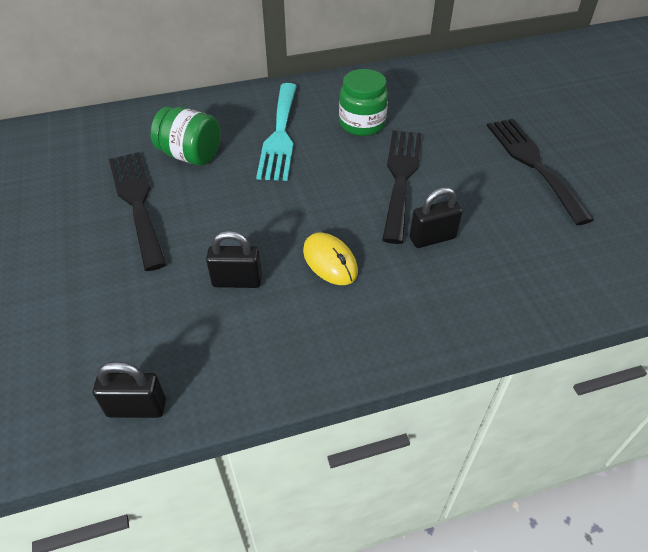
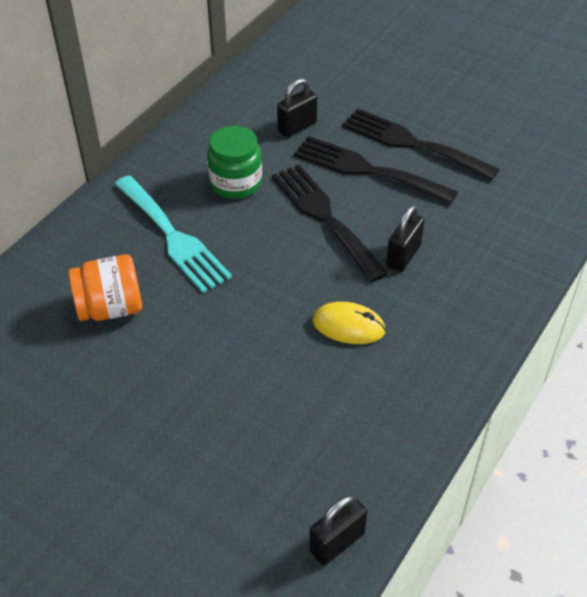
camera: 40 degrees left, 0 degrees up
(137, 202) = (116, 385): black fork -> black fork (366, 170)
(190, 155) = (110, 308): green jar -> orange jar
(237, 281) = (294, 392): black padlock -> black padlock (297, 127)

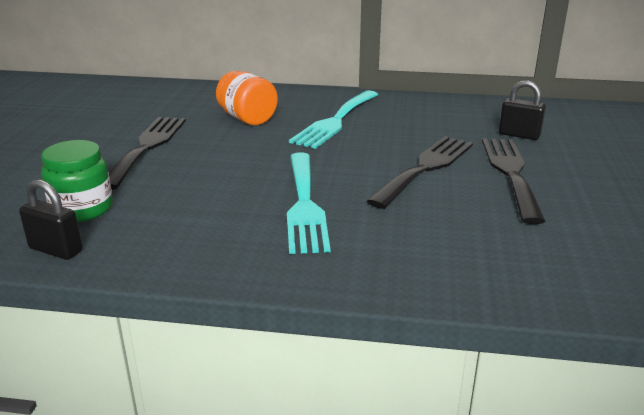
camera: 65 degrees right, 20 degrees down
(236, 183) = (419, 128): green jar -> green jar (82, 208)
(348, 326) = (304, 205): yellow mouse -> turquoise fork
(403, 256) = (420, 213): black padlock -> none
(411, 143) = (581, 187): black fork -> black fork (147, 147)

